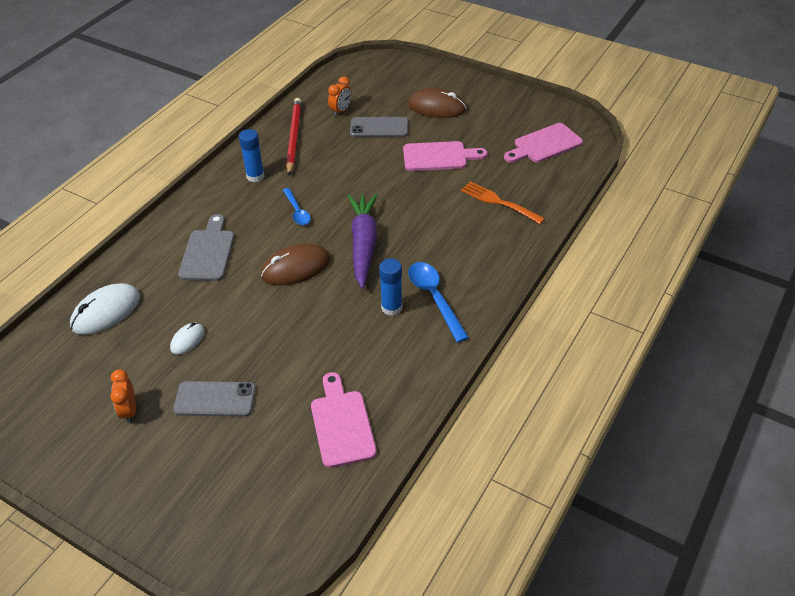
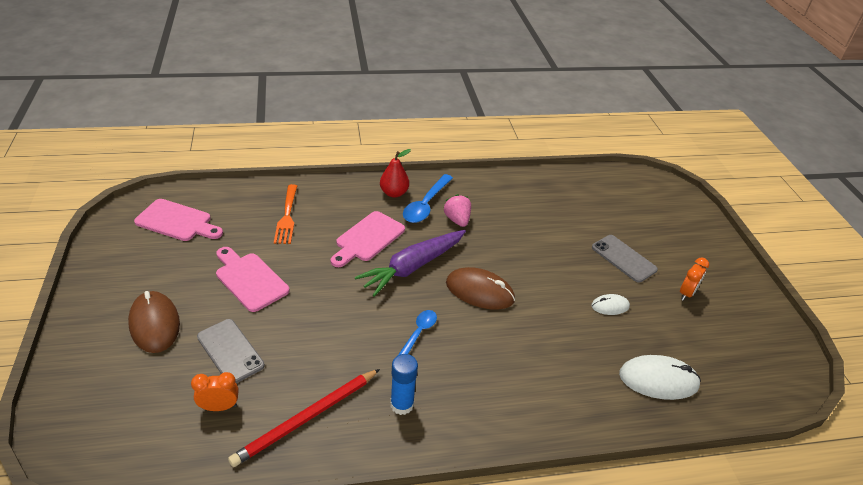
camera: 135 degrees left, 5 degrees down
(208, 252) = (529, 361): grey cutting board -> none
(341, 424) = (563, 196): pink cutting board -> pink cutting board (368, 238)
(391, 308) = (457, 220): blue glue stick -> pink strawberry
(473, 285) = (394, 193): none -> red pear

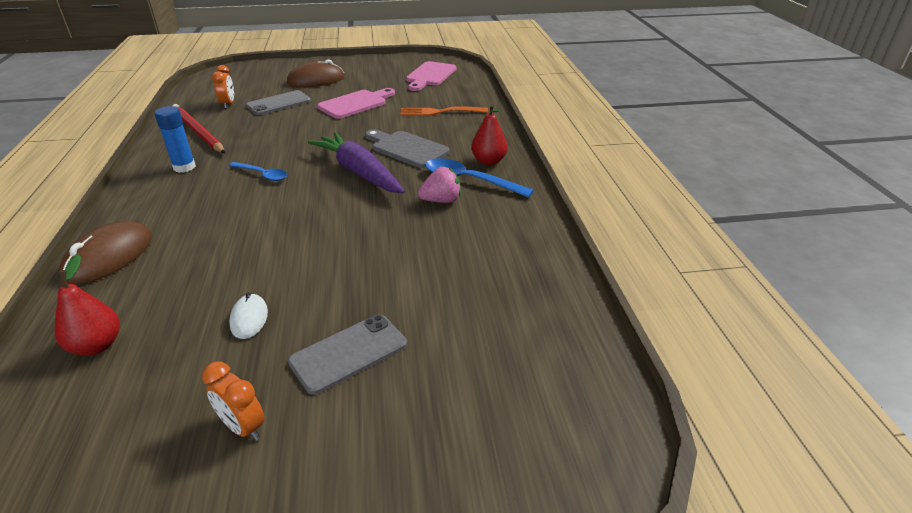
camera: 95 degrees right, 5 degrees down
(368, 238) = (406, 149): pink cutting board -> grey cutting board
(479, 291) = (310, 211): brown mouse -> brown mouse (109, 257)
(658, 380) = (97, 345): white mouse -> red pear

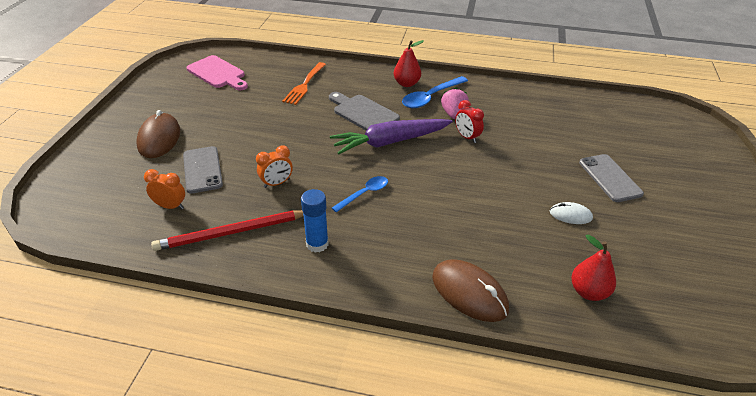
camera: 70 degrees left, 5 degrees up
(243, 427) = (667, 223): orange clock -> orange clock (276, 183)
(355, 104) = (247, 123): pink cutting board -> none
(394, 217) = (467, 137): none -> red clock
(406, 149) = (363, 113): grey cutting board -> grey cutting board turned 75 degrees clockwise

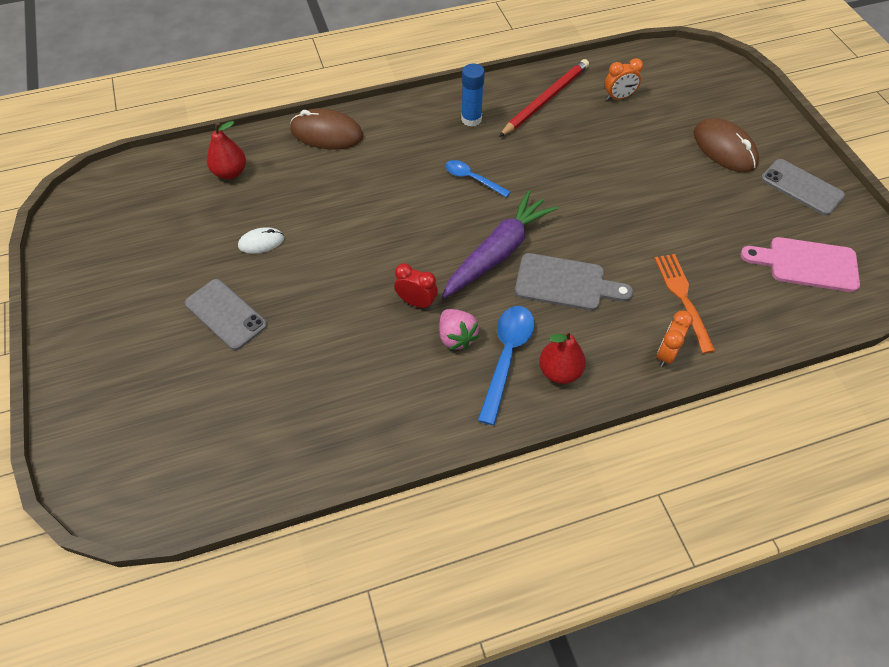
camera: 150 degrees right, 15 degrees up
(202, 170) = (639, 137): grey phone -> grey phone (801, 187)
(276, 183) = (560, 153): orange clock -> orange clock (666, 354)
(364, 193) = (472, 179): blue spoon -> blue spoon turned 105 degrees clockwise

